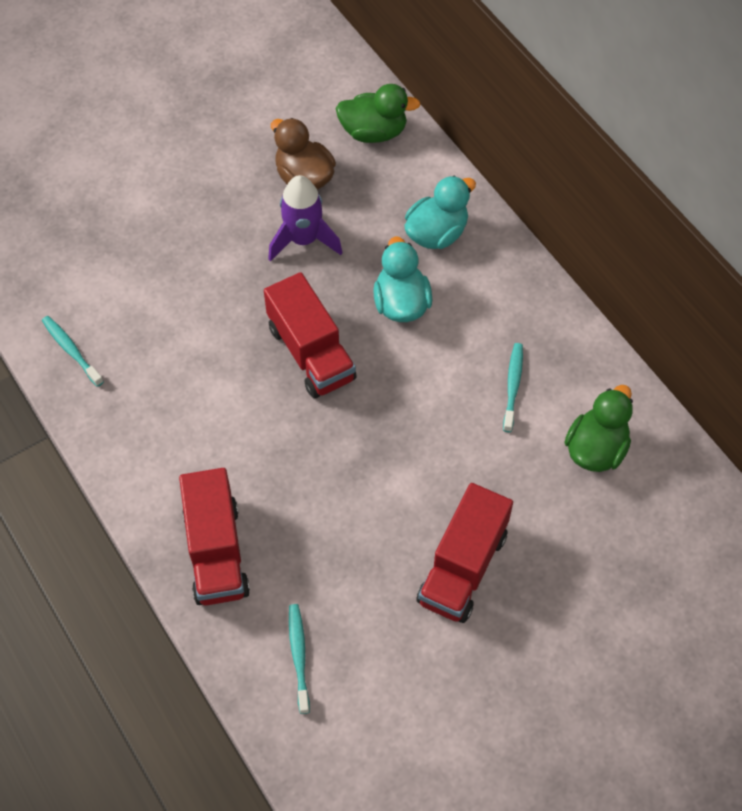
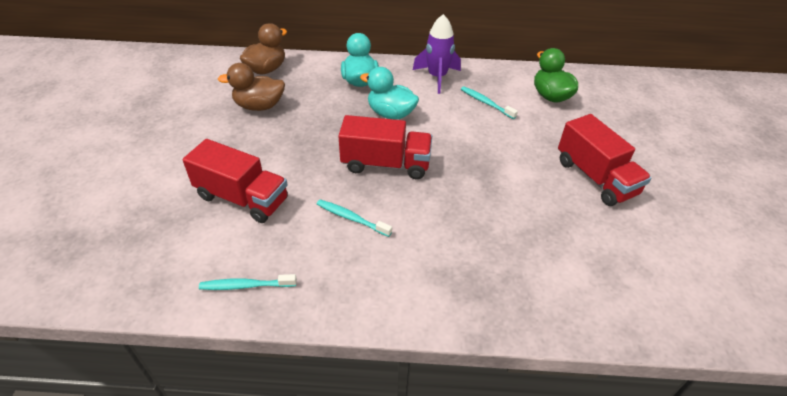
camera: 55 degrees left, 15 degrees down
(216, 552) = (501, 290): red truck -> red truck (242, 198)
(299, 656) = (620, 287): turquoise toothbrush -> turquoise toothbrush (351, 218)
(303, 240) = (302, 127): purple rocket -> purple rocket (437, 77)
(374, 132) = (266, 69): green duck -> brown duck

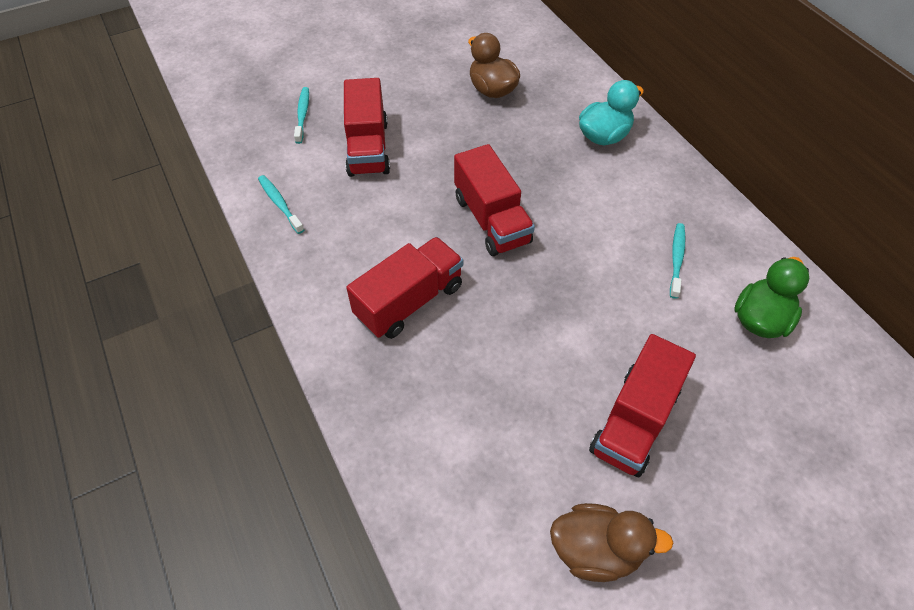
camera: 60 degrees right, 10 degrees up
(266, 69) = (551, 63): brown duck -> brown duck (595, 550)
(351, 218) = (399, 231): turquoise toothbrush -> turquoise toothbrush (302, 115)
(390, 114) = (573, 186): turquoise duck -> none
(427, 243) = (409, 301): none -> red truck
(437, 77) = (679, 194): purple rocket -> none

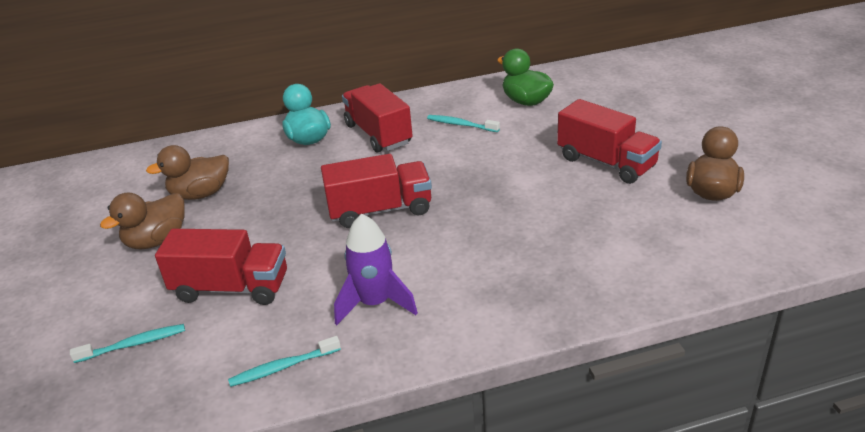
camera: 75 degrees left, 20 degrees down
(302, 115) = (133, 344): turquoise toothbrush -> turquoise toothbrush turned 150 degrees clockwise
(356, 244) = (375, 303): none -> purple rocket
(409, 301) = (463, 269): red truck -> red truck (378, 134)
(422, 86) = (157, 240): none -> brown duck

